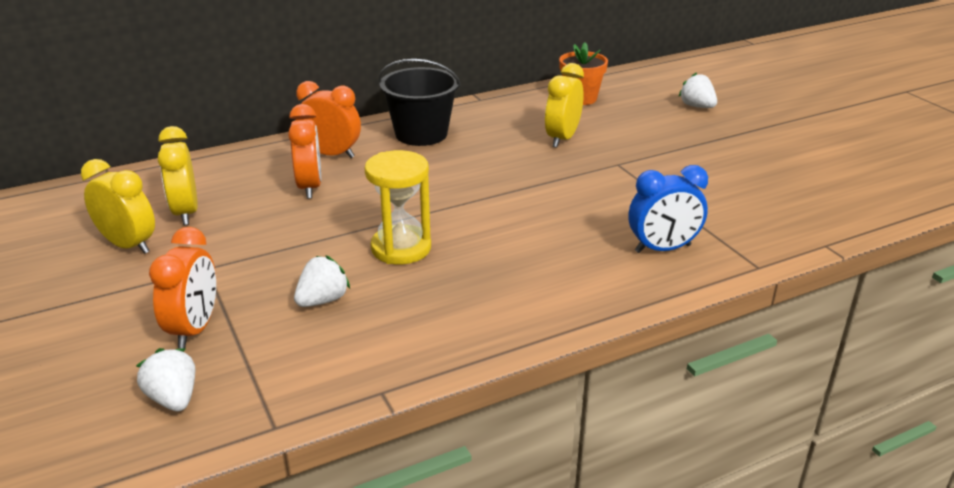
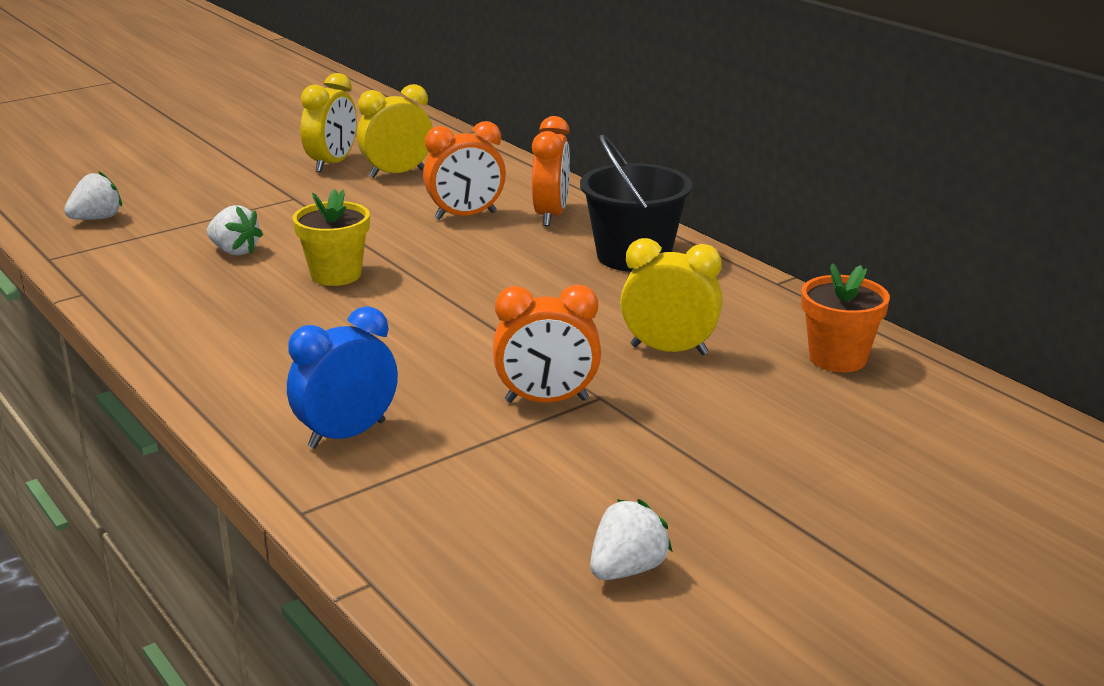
camera: 80 degrees right, 5 degrees down
(195, 329) = (193, 210): orange clock -> orange clock (547, 401)
(401, 248) = (336, 275): yellow hourglass -> yellow flower pot
(663, 249) = (347, 434): blue clock -> blue clock turned 75 degrees clockwise
(697, 106) = (882, 471): white strawberry -> white strawberry (627, 569)

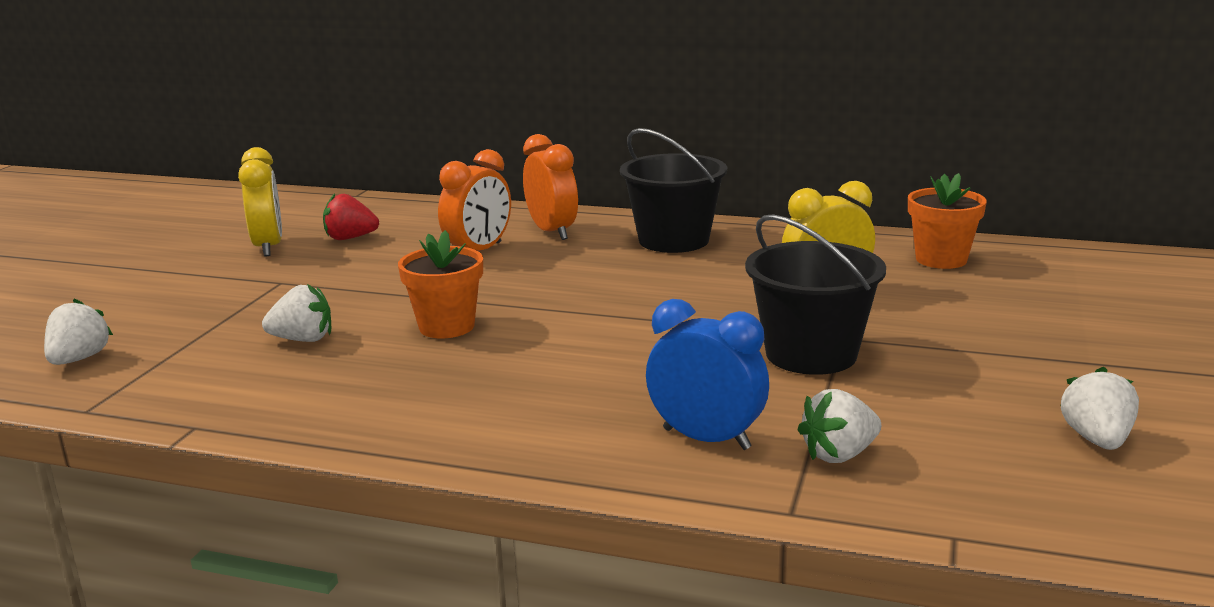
camera: 35 degrees left, 5 degrees down
(336, 275) = (446, 327): yellow flower pot -> orange flower pot
(347, 434) = (706, 439): blue clock -> blue clock turned 105 degrees clockwise
(397, 173) = (350, 238): yellow clock -> red strawberry
(411, 488) = (839, 455): none -> white strawberry
(547, 401) = (811, 354): orange clock -> black bucket

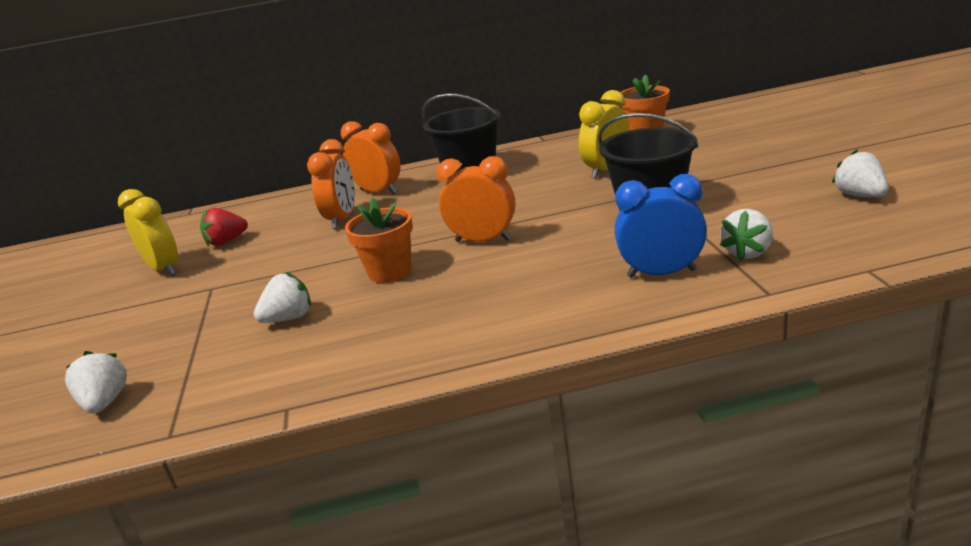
camera: 25 degrees left, 5 degrees up
(578, 327) = (483, 240): none -> orange clock

